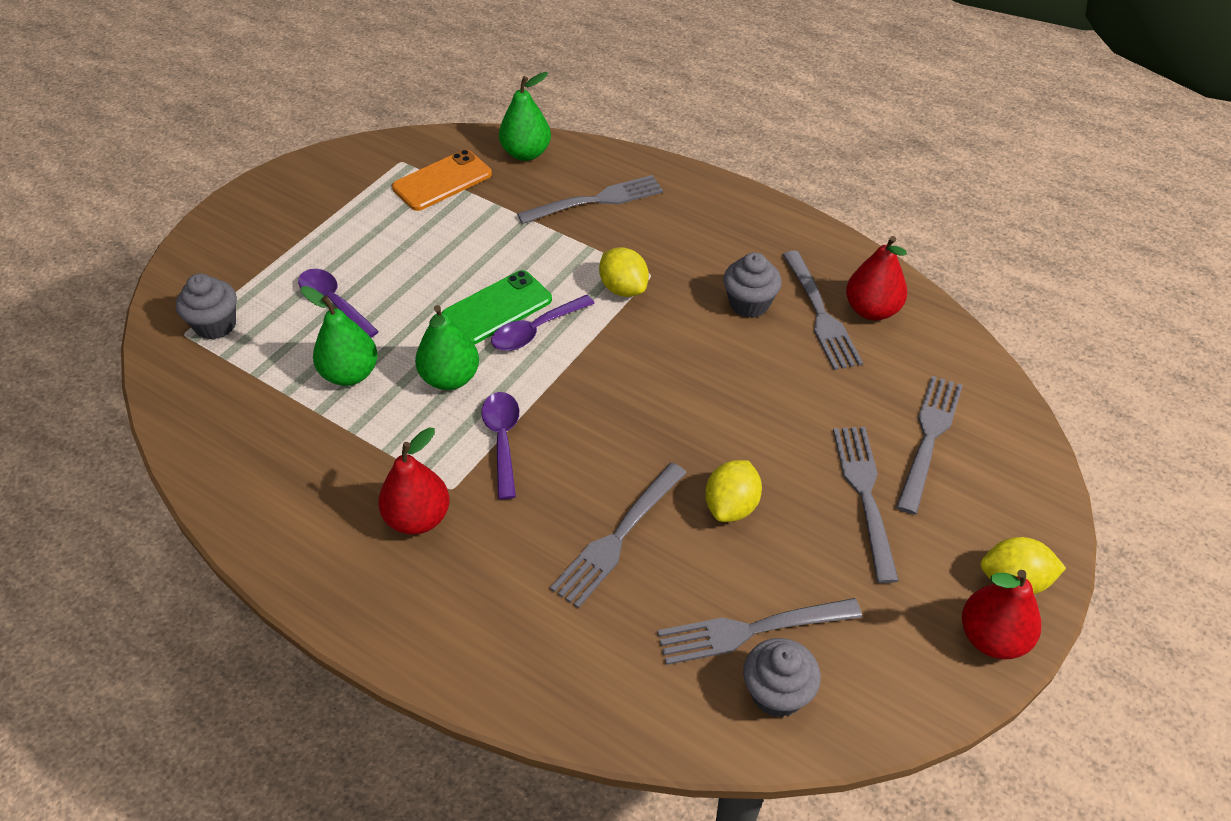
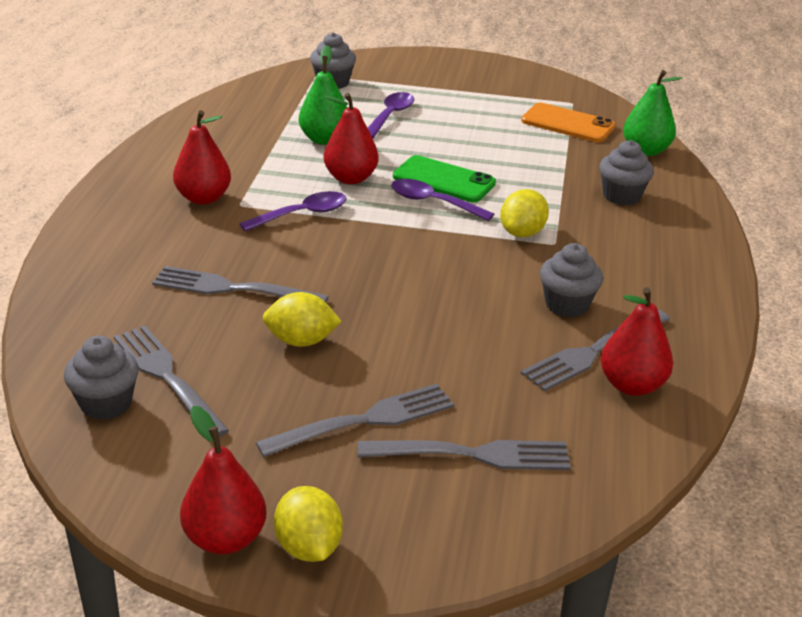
camera: 65 degrees right, 15 degrees down
(450, 378) = (350, 178): green pear -> red pear
(595, 201) = (621, 196): grey fork -> grey cupcake

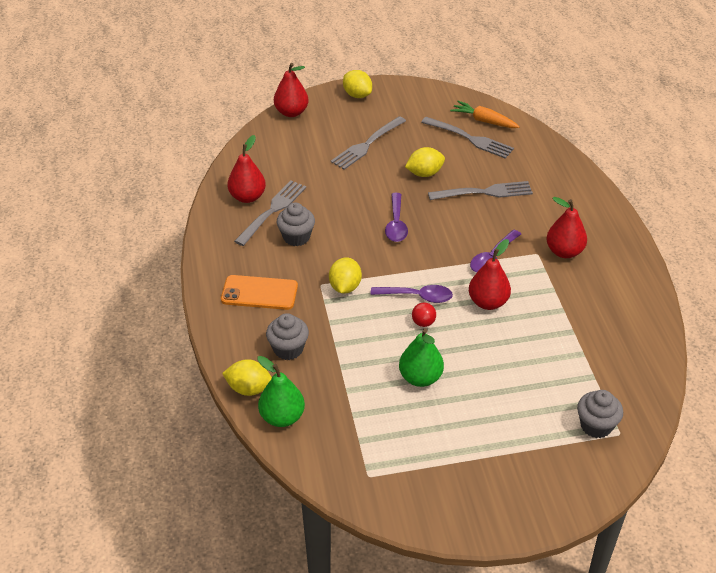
camera: 160 degrees right, 10 degrees up
(106, 403) = (484, 121): grey cupcake -> orange carrot
(225, 539) = (390, 89): red pear -> red pear (291, 112)
(324, 139) = (539, 340): green pear -> green pear (420, 378)
(390, 116) = (512, 391): purple spoon -> purple spoon (396, 224)
(444, 180) = (423, 323): green phone -> red ball
(471, 455) = (312, 143): grey fork -> none
(568, 124) = (360, 435): orange phone -> orange phone (259, 293)
(678, 177) = (249, 389): none -> yellow lemon

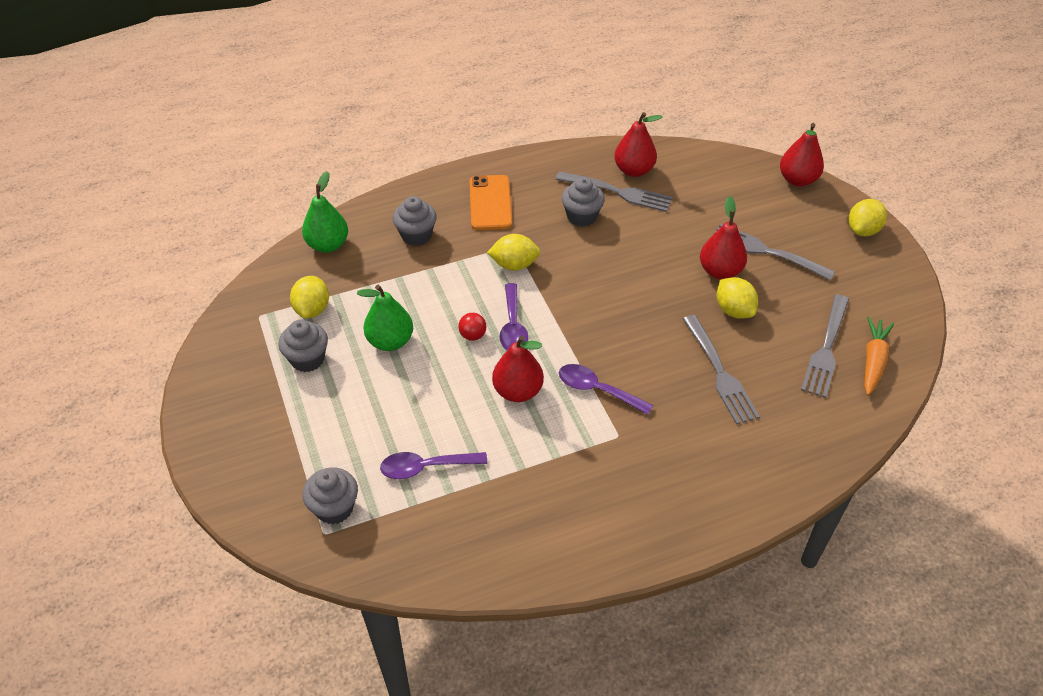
camera: 80 degrees right, 5 degrees up
(249, 389) = (361, 217): yellow lemon -> yellow lemon (312, 309)
(396, 224) = (630, 294): purple spoon -> purple spoon (426, 467)
(432, 438) = (307, 359): none -> grey cupcake
(564, 252) = (630, 465): red pear -> red pear (720, 271)

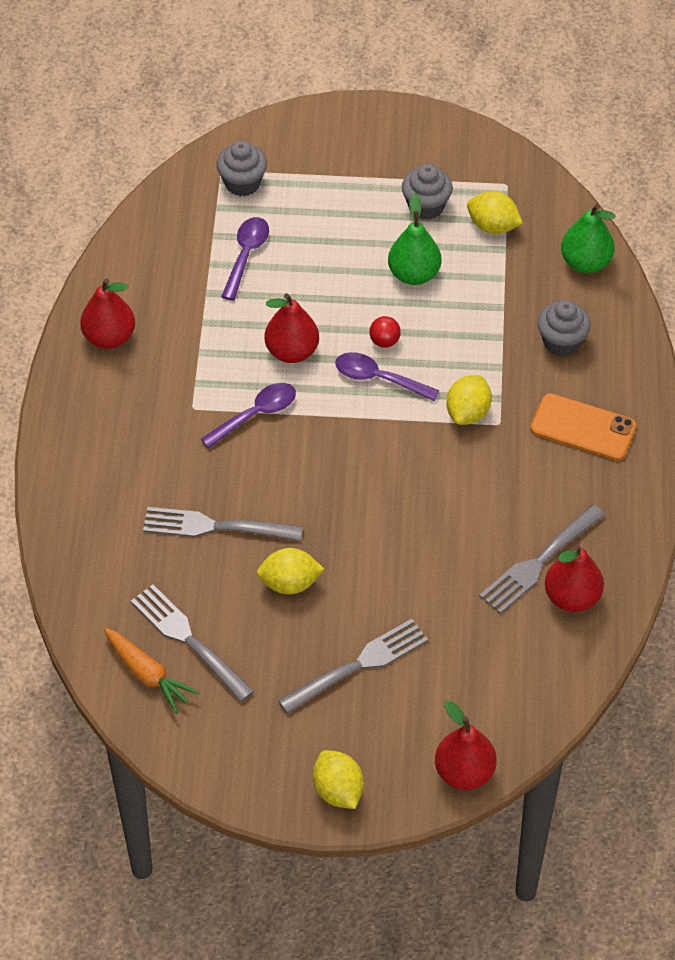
camera: 115 degrees right, 5 degrees up
(581, 216) = (514, 507): grey cupcake -> none
(720, 271) = (354, 601): red pear -> red pear (109, 337)

